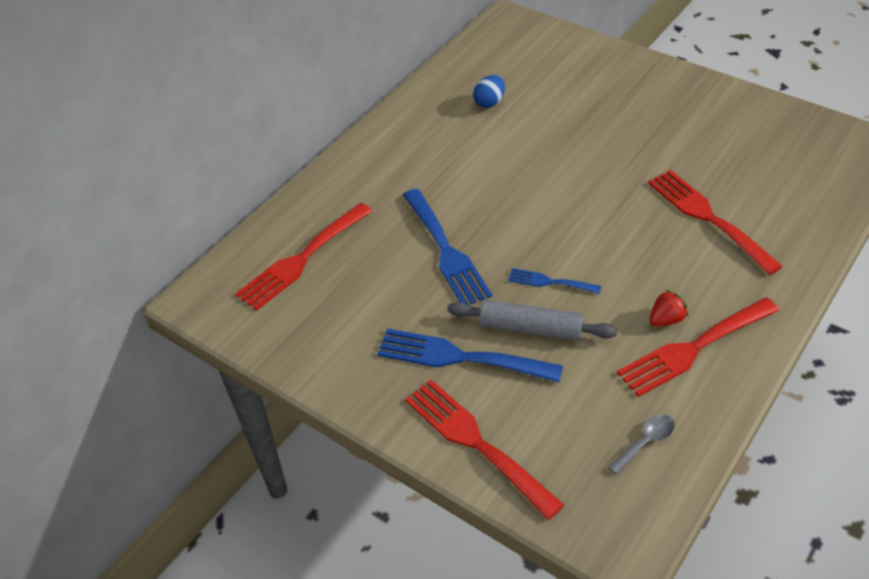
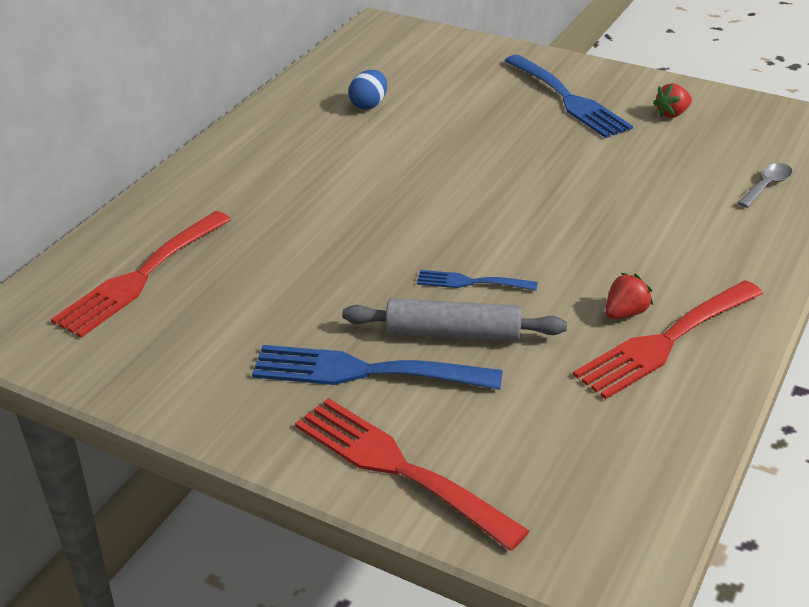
camera: 10 degrees left, 10 degrees down
(446, 251) = (332, 257): blue fork -> blue fork (568, 99)
(645, 442) = (624, 450): grey spoon -> grey spoon (767, 186)
(707, 217) = (655, 205): red fork -> none
(737, 125) = (672, 114): none -> red strawberry

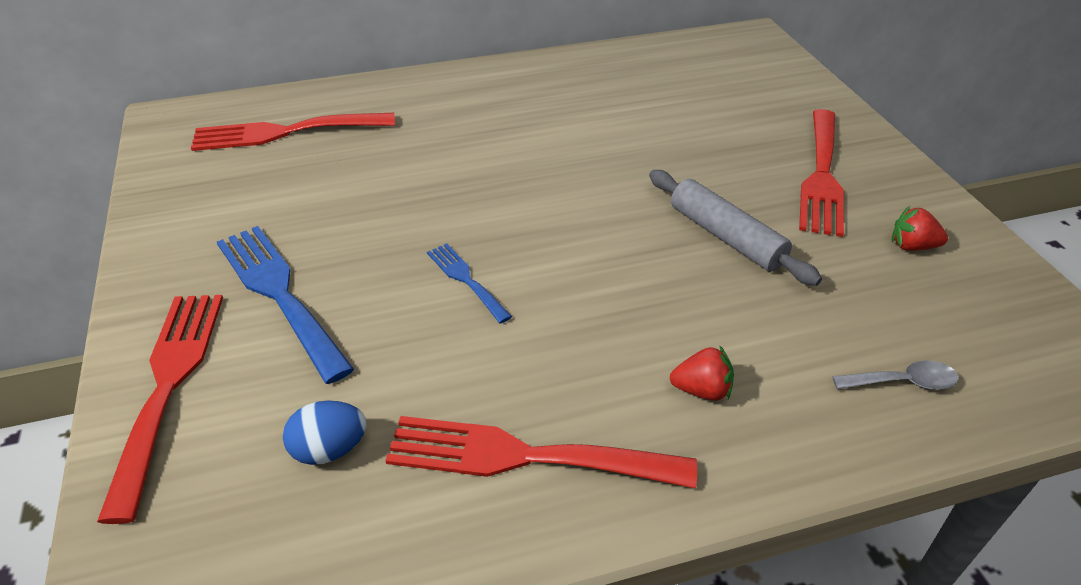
camera: 45 degrees right, 5 degrees up
(369, 105) = (636, 93): blue egg -> blue egg (329, 449)
(453, 333) = (382, 311): grey rolling pin -> grey rolling pin (726, 237)
(568, 99) = (822, 176): blue fork -> red fork
(625, 313) = (537, 400): red strawberry -> red strawberry (702, 390)

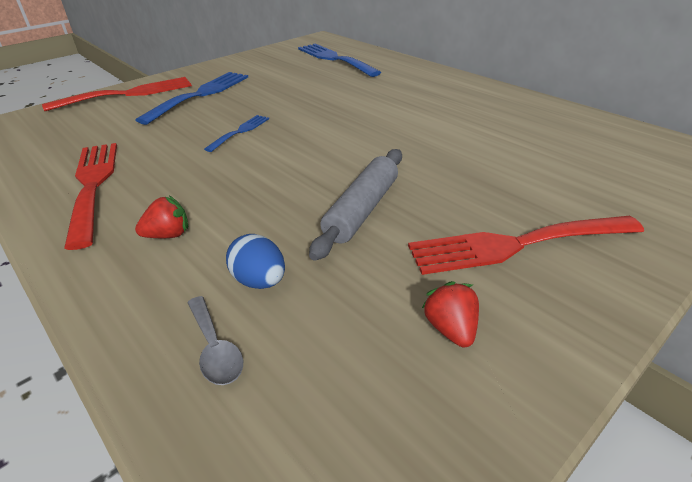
camera: 65 degrees right, 5 degrees down
(285, 132) = (334, 59): red fork -> blue fork
(329, 449) = (92, 135): blue egg -> blue egg (259, 281)
(702, 390) = (168, 235): red strawberry -> red strawberry turned 90 degrees counterclockwise

